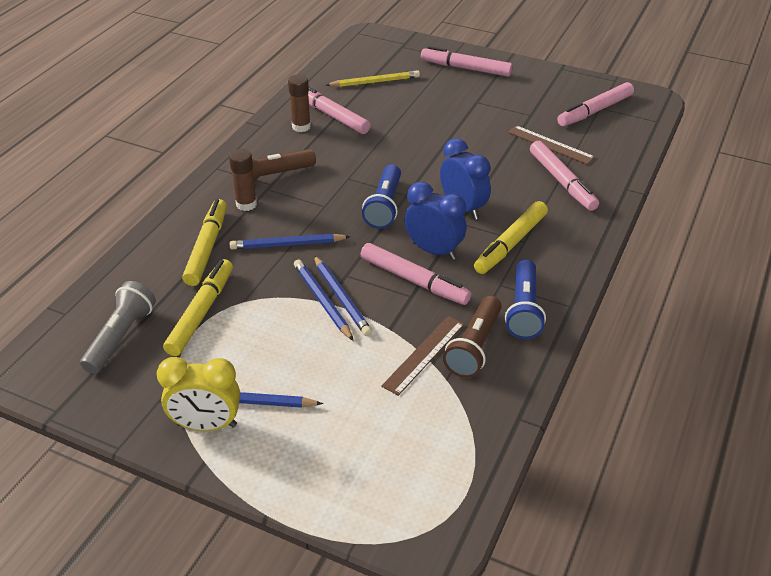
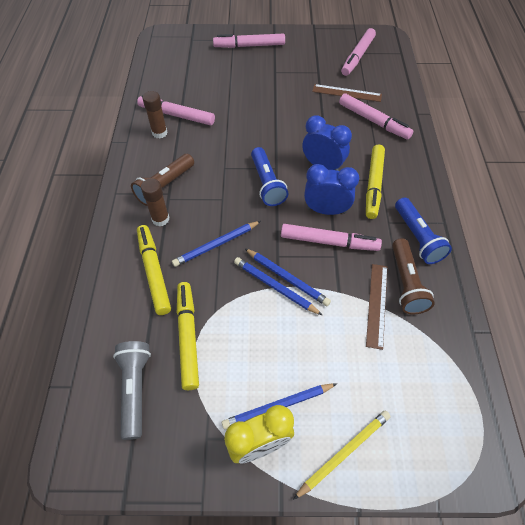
camera: 25 degrees left, 15 degrees up
(375, 82) = (191, 76): yellow pencil -> yellow pencil (344, 453)

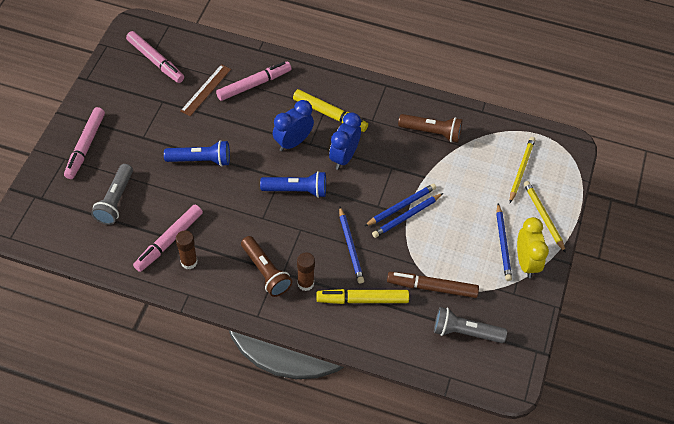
camera: 75 degrees left, 0 degrees up
(187, 337) = (432, 287): yellow marker -> brown marker
(205, 75) = (115, 200): none -> grey flashlight
(329, 242) = (376, 166): pink marker -> none
(376, 304) = (443, 157): brown ruler -> none
(407, 404) = (521, 170): none -> yellow pencil
(417, 238) = (394, 108): blue flashlight -> blue flashlight (201, 160)

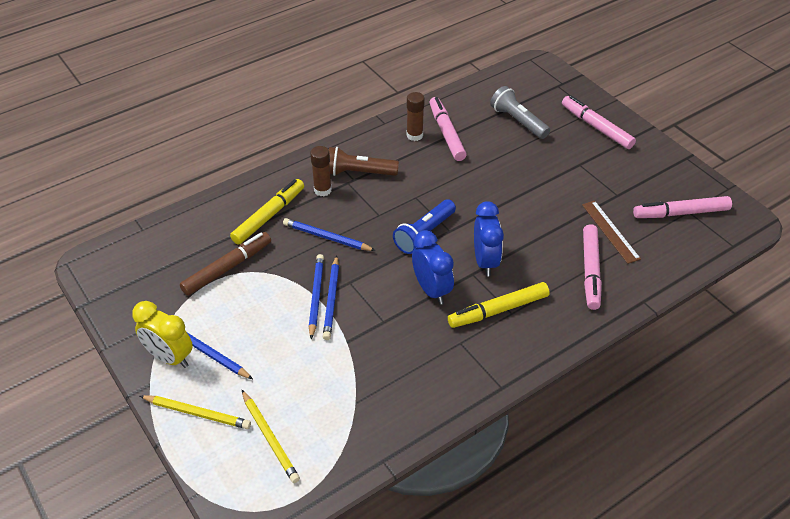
camera: 130 degrees right, 10 degrees down
(201, 160) = (519, 188): blue flashlight -> none
(431, 132) = (397, 386): brown flashlight -> none
(465, 332) = (164, 264): grey flashlight -> none

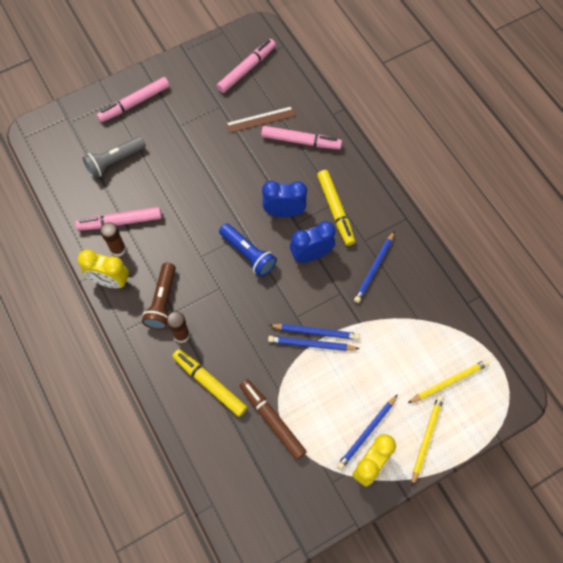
camera: 85 degrees left, 20 degrees up
(327, 237) = (243, 333): blue pencil -> blue pencil (374, 268)
(378, 134) = (110, 281): none -> yellow clock
(681, 213) = (246, 69): pink marker -> pink marker turned 135 degrees counterclockwise

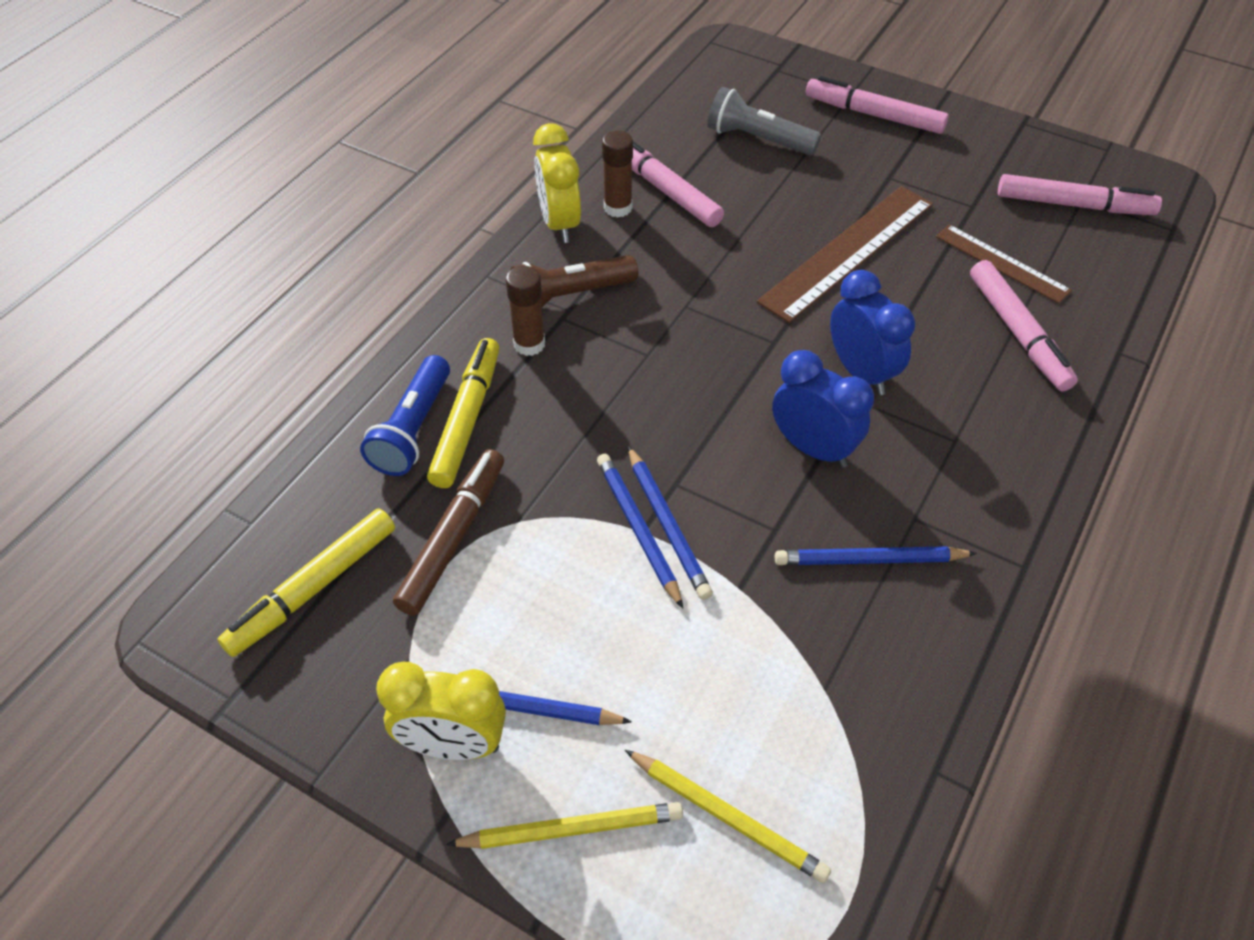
camera: 60 degrees right, 15 degrees down
(214, 172) = (847, 252): none -> brown ruler
(248, 254) = (739, 361): blue flashlight -> blue flashlight (413, 429)
(335, 210) = (934, 444): yellow marker -> yellow marker (313, 589)

